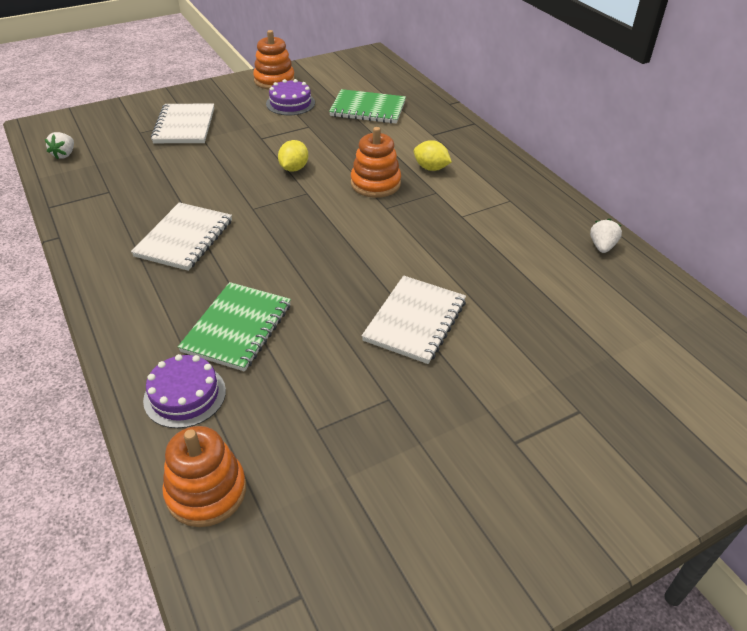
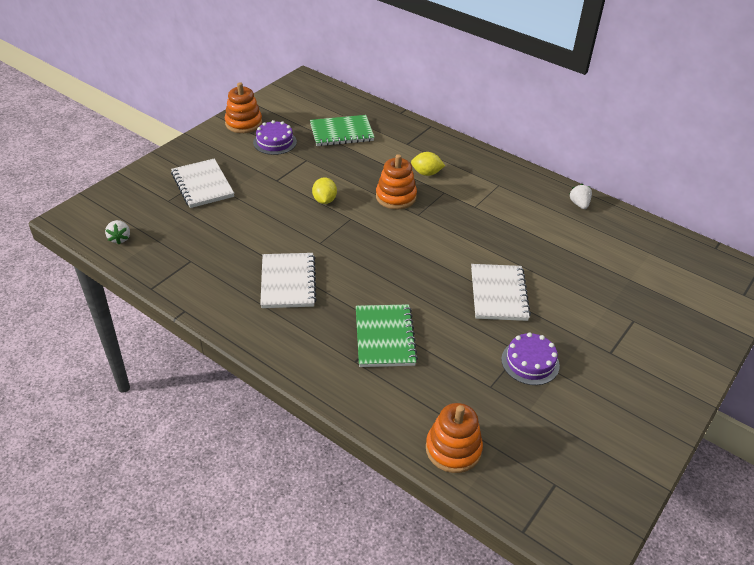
camera: 25 degrees left, 0 degrees up
(185, 395) = (388, 395): purple cake -> purple cake (530, 362)

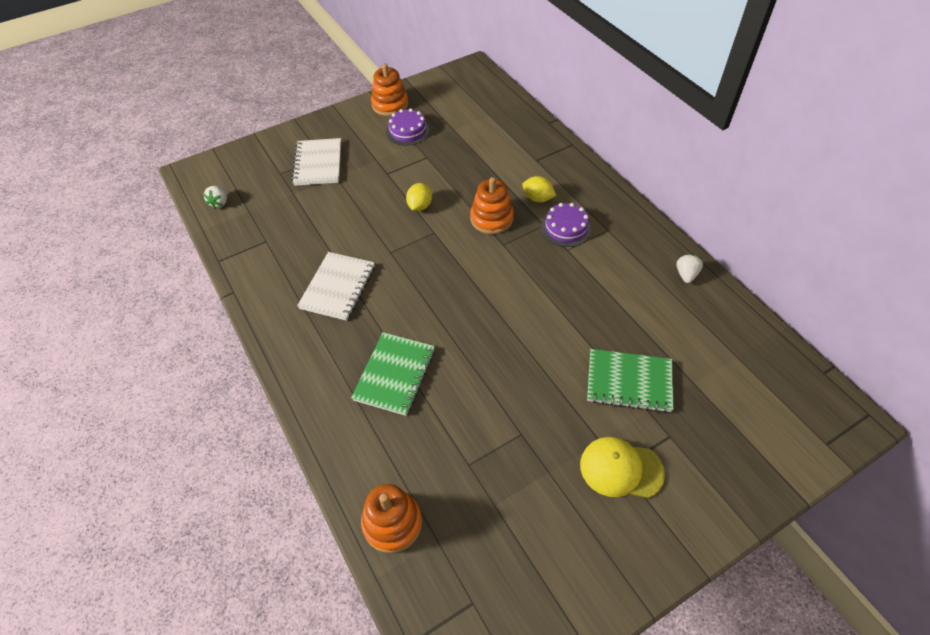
camera: 25 degrees right, 10 degrees up
(341, 133) = (477, 134): green notebook -> green notebook (629, 382)
(499, 294) = (536, 359): white notebook -> none
(530, 362) = (525, 450): purple cake -> purple cake (566, 228)
(611, 354) = (621, 469): none -> yellow cap

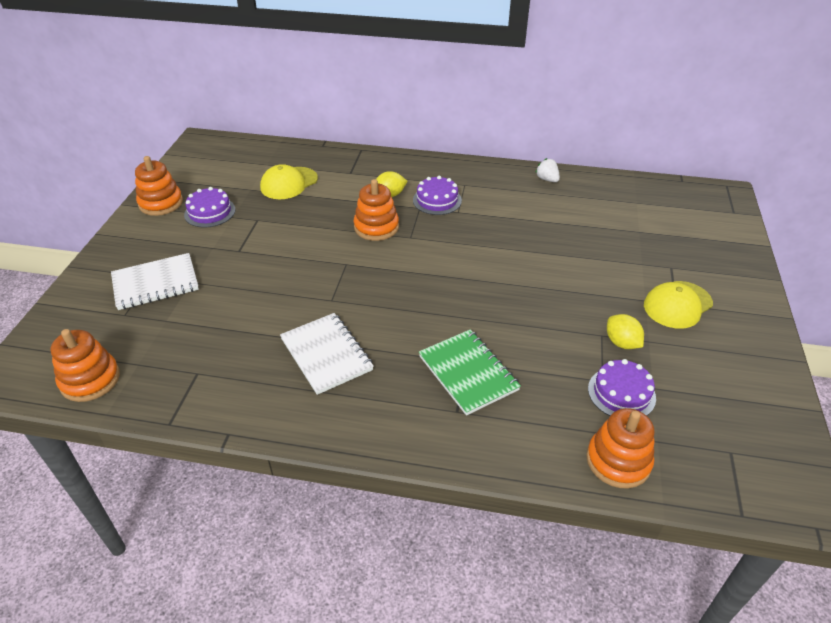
camera: 50 degrees left, 10 degrees down
(220, 203) = (90, 380): white strawberry -> orange stacking toy
(318, 163) = (155, 283): white notebook -> white notebook turned 60 degrees counterclockwise
(420, 206) = (305, 254): yellow lemon -> yellow lemon (621, 343)
(467, 485) = (621, 393): none -> purple cake
(483, 141) = (289, 183): none -> yellow cap
(629, 382) = (609, 257): green notebook -> none

